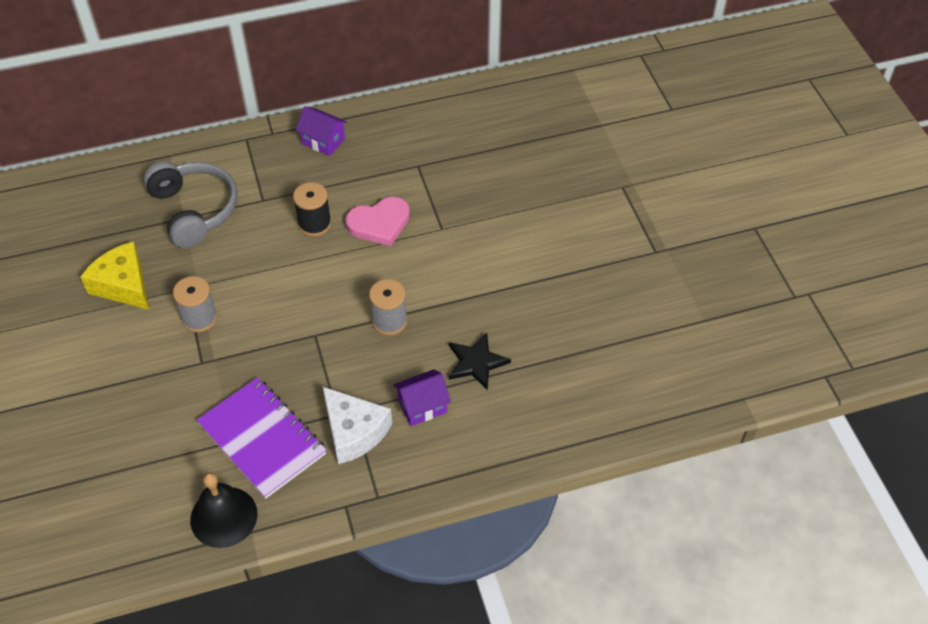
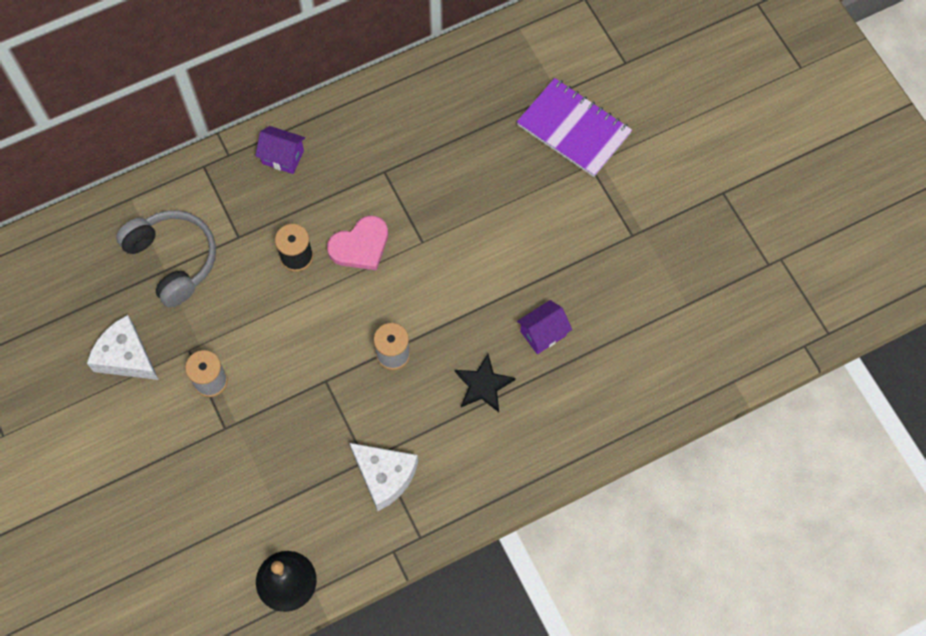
camera: 10 degrees left, 15 degrees up
(123, 285) = (126, 356): yellow cheese -> white cheese
(262, 439) = (302, 498): purple notebook -> purple notebook (574, 129)
(422, 406) = (442, 439): purple house -> purple house (543, 333)

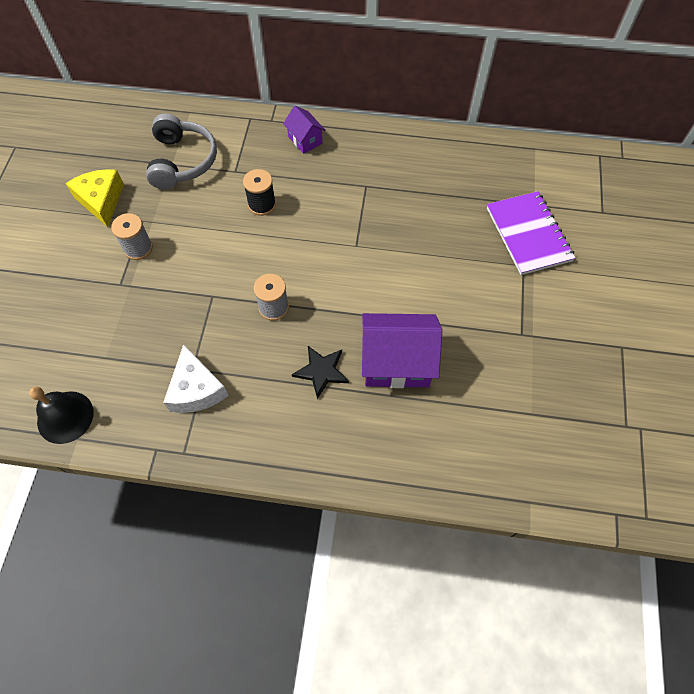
camera: 35 degrees right, 5 degrees down
(126, 356) = (101, 201): white cheese -> yellow cheese
(360, 246) = (310, 223): pink heart -> none
(543, 333) = (396, 362): purple house -> purple house, size x1.88

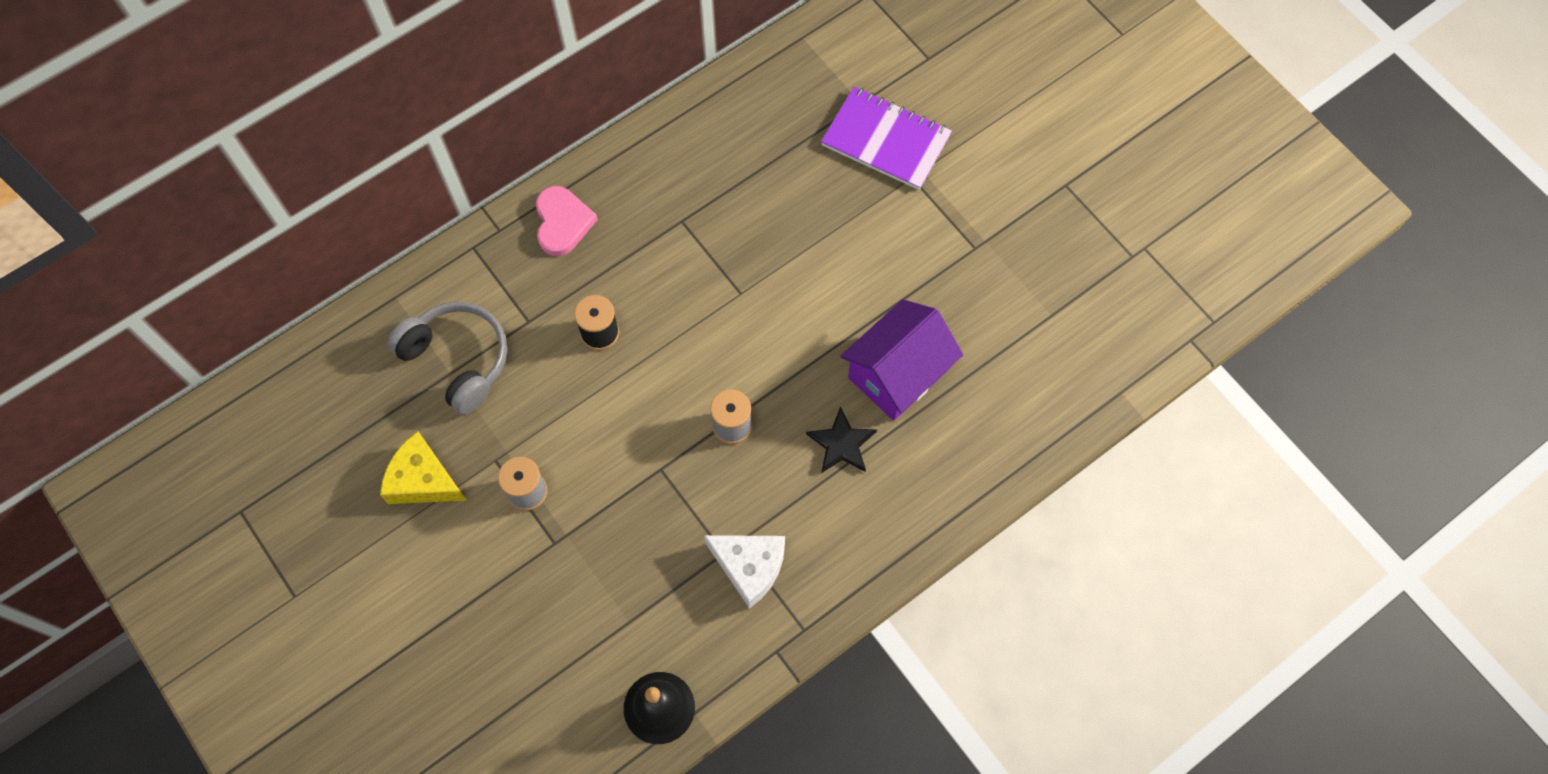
camera: 45 degrees left, 5 degrees up
(305, 140) = (562, 222): purple house -> pink heart

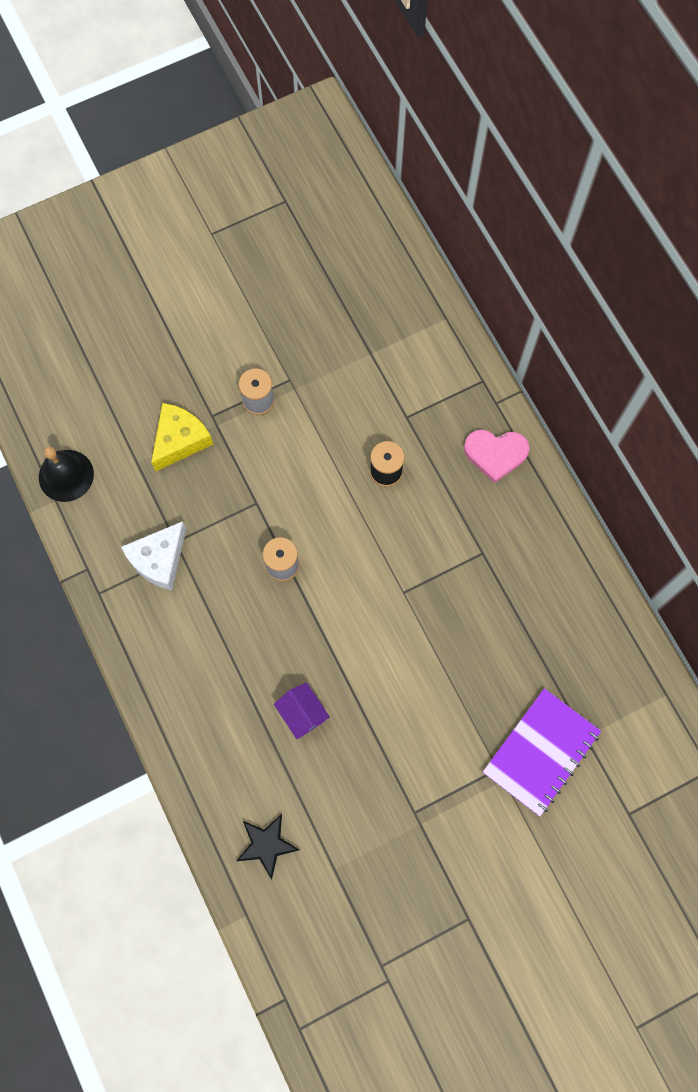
camera: 100 degrees right, 5 degrees up
(423, 480) = (283, 327): yellow cheese -> yellow cheese (180, 440)
(458, 360) = (381, 360): grey headphones -> none
(841, 443) = (248, 653): black star -> black star (266, 845)
(897, 374) = (302, 713): purple house -> purple house, size x0.53

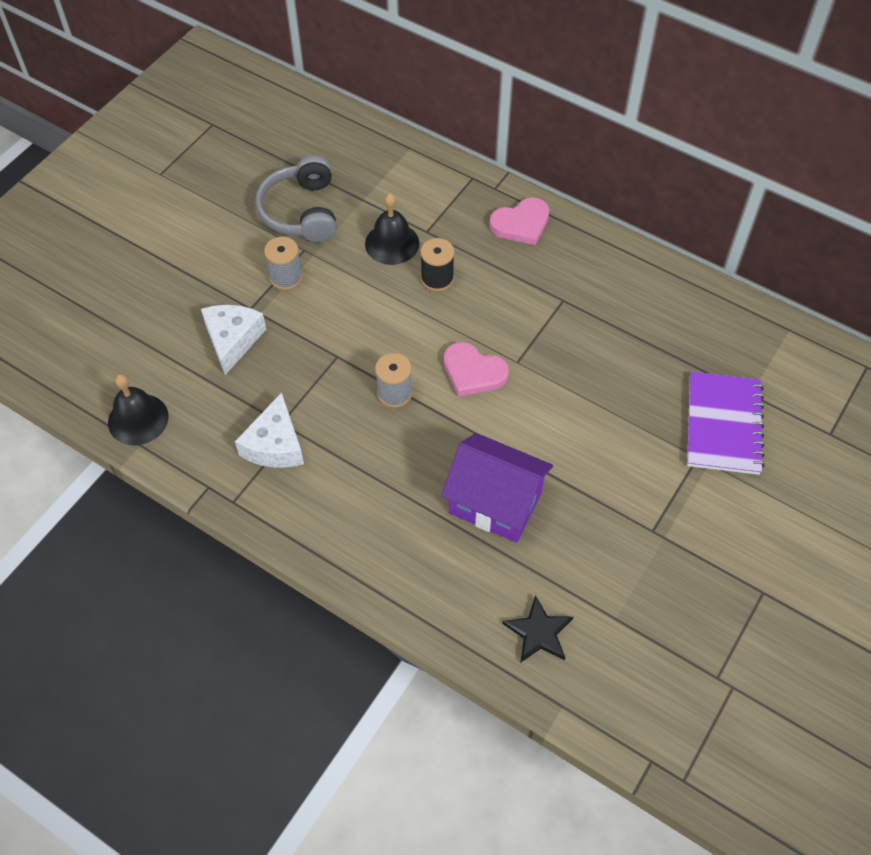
camera: 30 degrees left, 15 degrees down
(180, 440) = (232, 340): yellow cheese -> white cheese
(302, 713) = (495, 503): purple house -> purple house, size x1.88
(309, 338) = (301, 212): none -> grey headphones
(360, 582) = (473, 372): none -> pink heart
(368, 413) = (392, 243): none -> black bell

